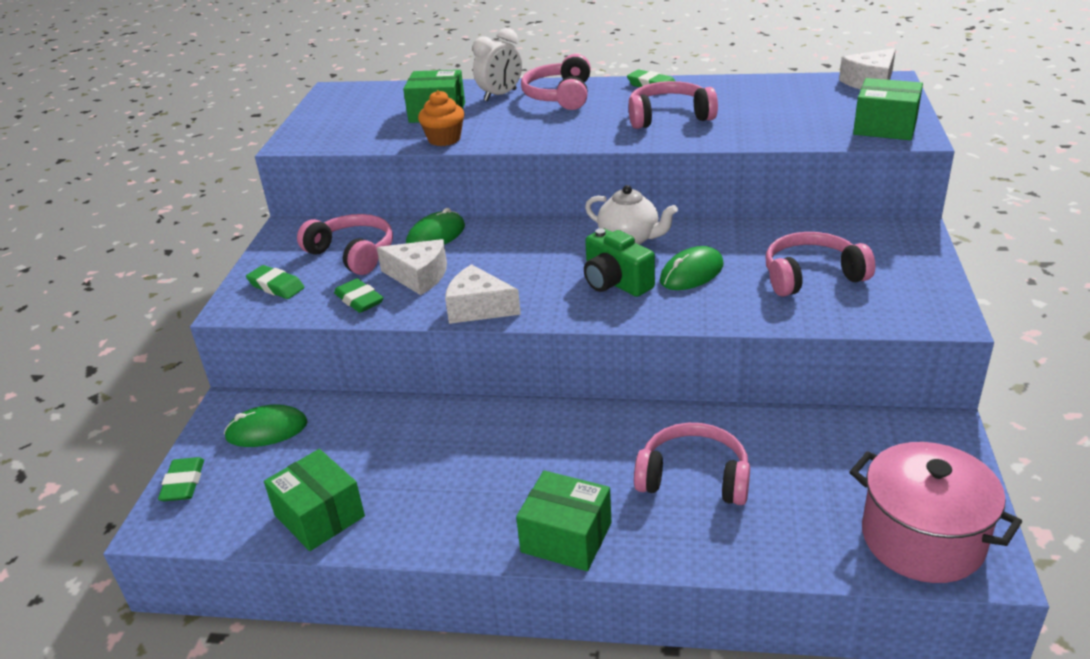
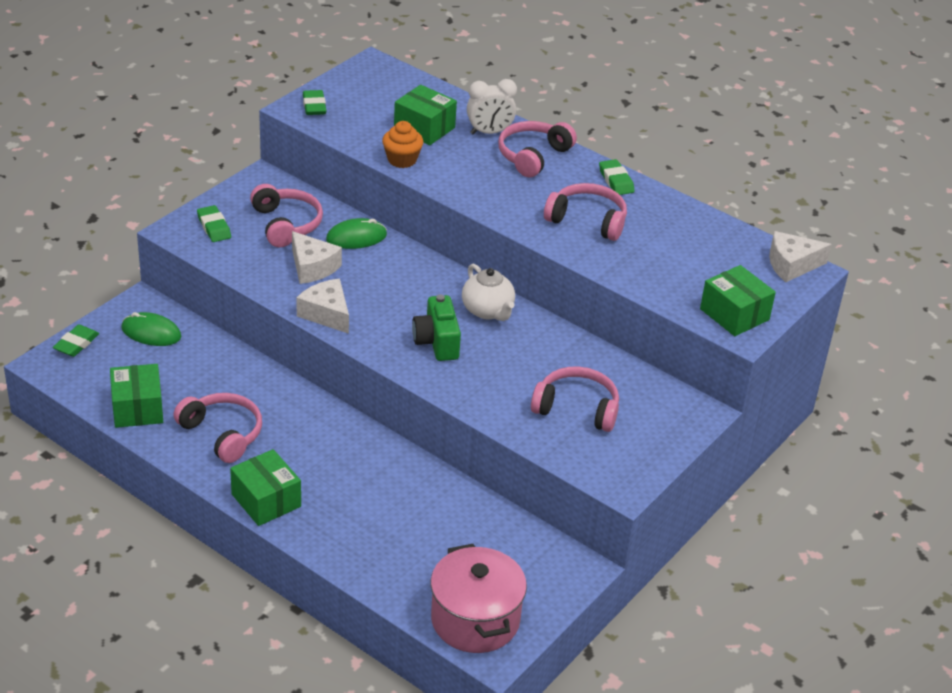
camera: 25 degrees right, 5 degrees up
(359, 300) = (257, 267): green eraser -> green eraser (314, 106)
(691, 273) = (497, 362): green mouse -> none
(694, 477) = (381, 508): pink headphones -> pink headphones (222, 434)

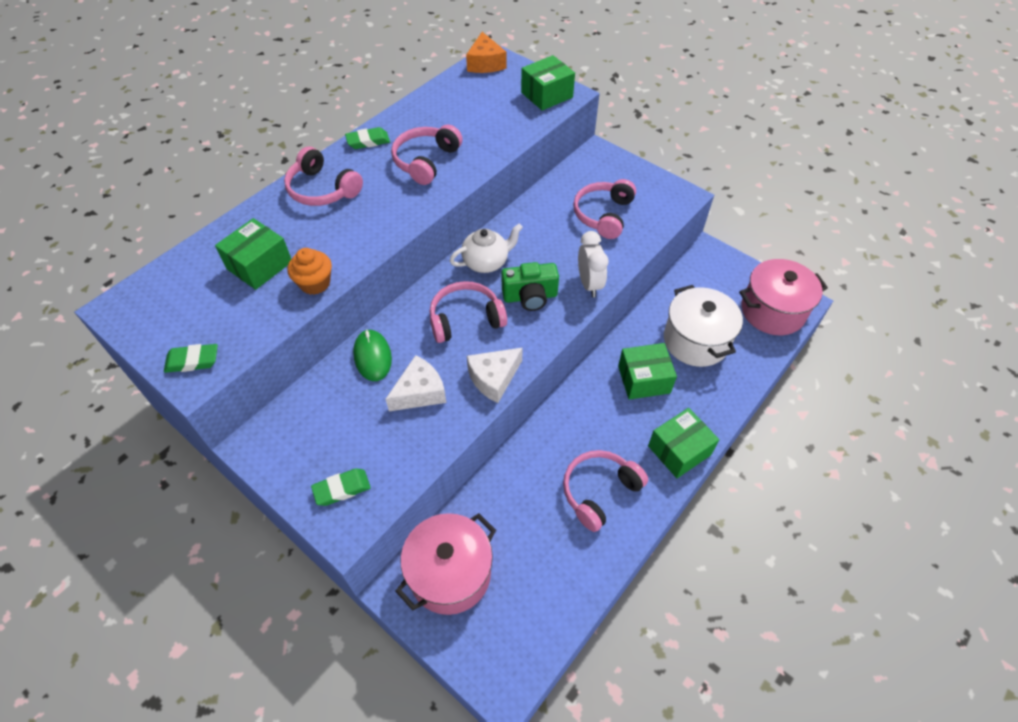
camera: 85 degrees left, 15 degrees up
(76, 344) = (469, 655): green eraser -> none
(137, 408) = (571, 574): green box -> green box (644, 379)
(151, 332) = (450, 573): green mouse -> pink pot
(286, 224) = (344, 418): pink headphones -> pink headphones (465, 319)
(422, 534) = (696, 341): none -> white pot
(489, 132) = (277, 217): white clock -> white clock (589, 284)
(791, 265) = (485, 63): white cheese -> orange cheese

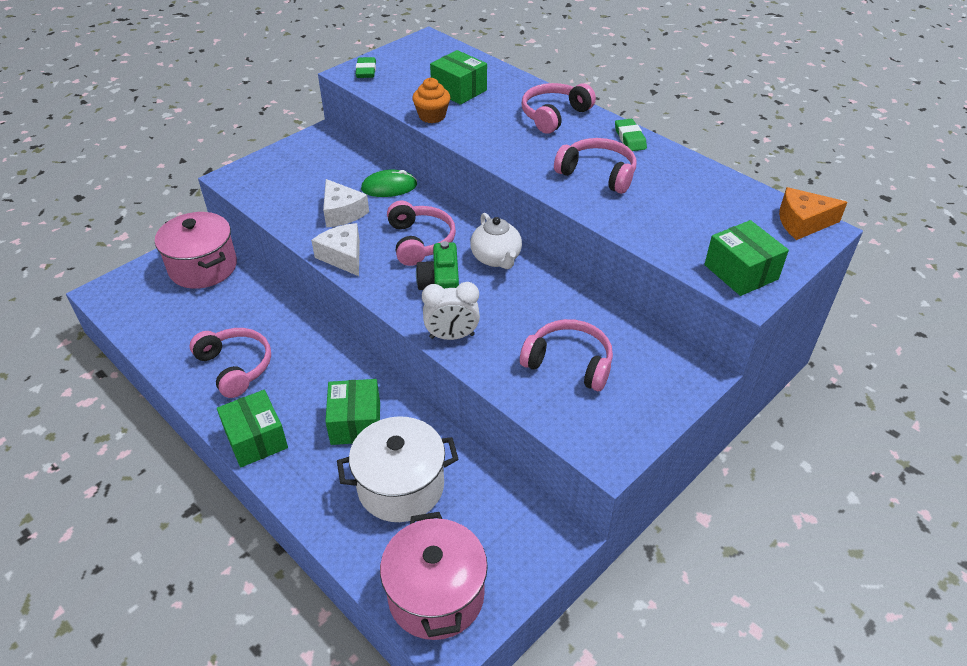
camera: 95 degrees right, 10 degrees down
(342, 489) = (266, 175): green eraser -> none

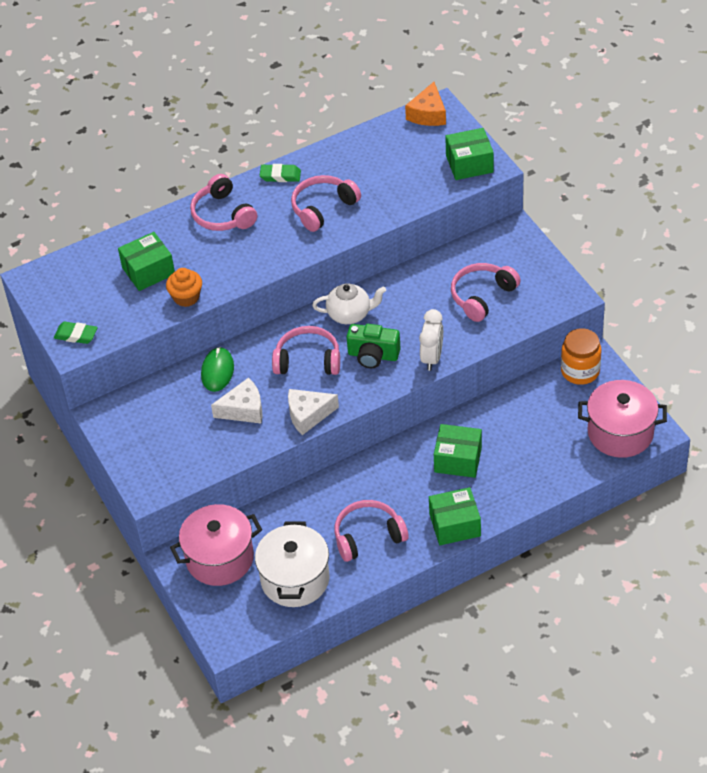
camera: 70 degrees left, 5 degrees up
(401, 486) = (527, 439): white pot -> white pot (295, 579)
(533, 524) = (580, 371): none -> orange jar

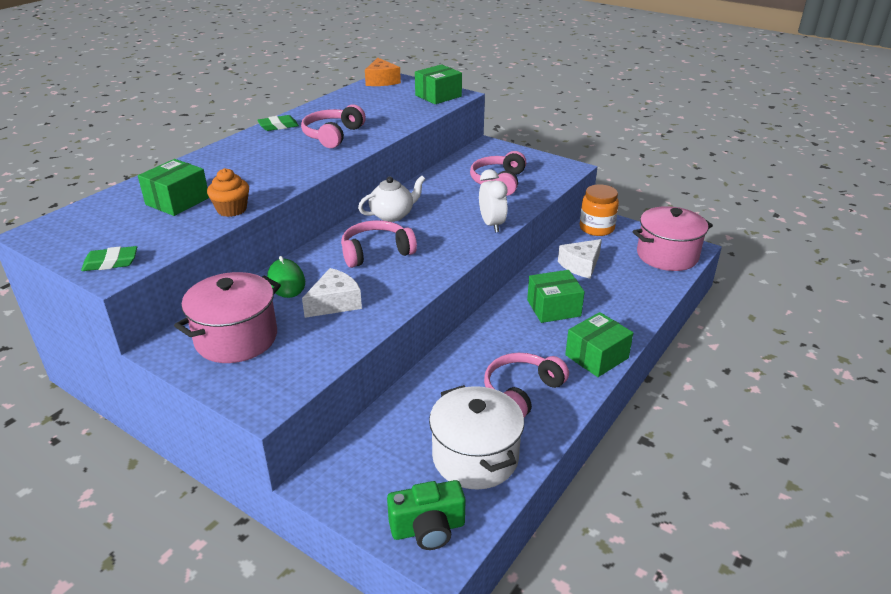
camera: 30 degrees left, 15 degrees down
(220, 558) = (373, 466): pink pot -> pink pot (236, 338)
(223, 214) = (237, 155): pink headphones -> none
(308, 415) = (407, 290): white cheese -> white cheese (581, 265)
(373, 355) = (436, 235): green camera -> green camera (428, 529)

